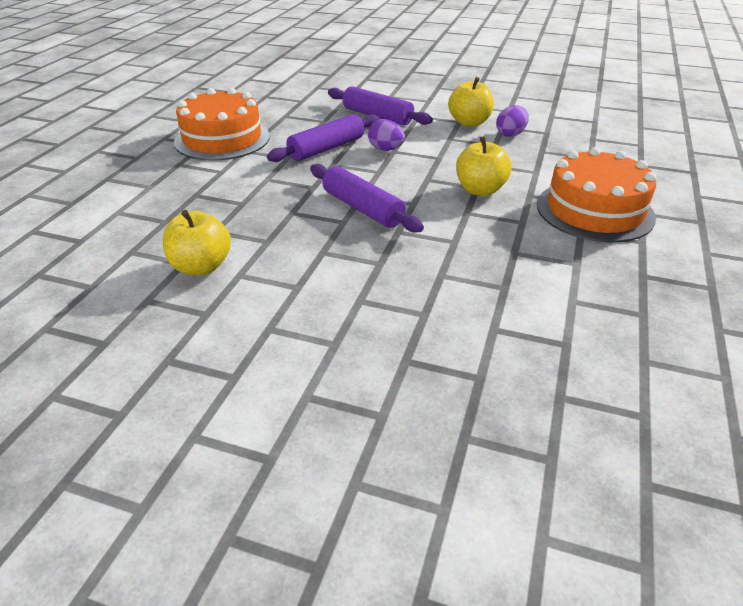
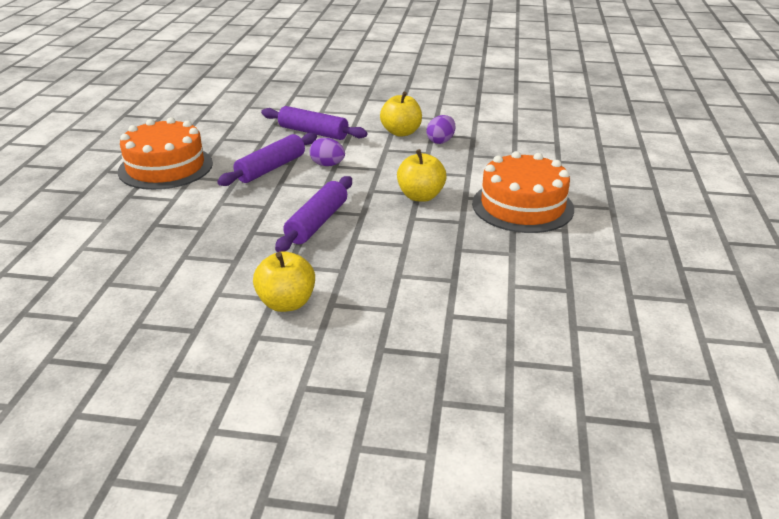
camera: 10 degrees left, 5 degrees down
(201, 267) = (179, 290): yellow apple -> yellow apple (286, 303)
(362, 208) = (317, 223): purple rolling pin -> purple rolling pin turned 75 degrees clockwise

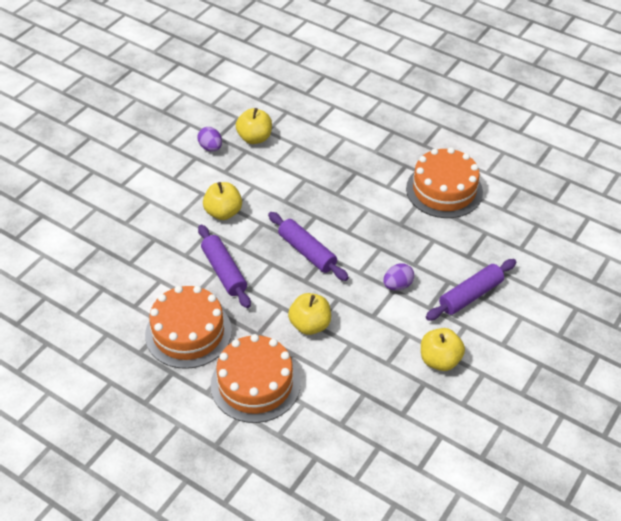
camera: 115 degrees right, 15 degrees up
(101, 325) = (254, 138): none -> yellow apple
(271, 168) = (410, 249): purple rolling pin -> purple rolling pin (224, 271)
(440, 141) = (405, 383): purple egg -> purple egg (210, 148)
(506, 265) = (188, 332): none -> orange cake

